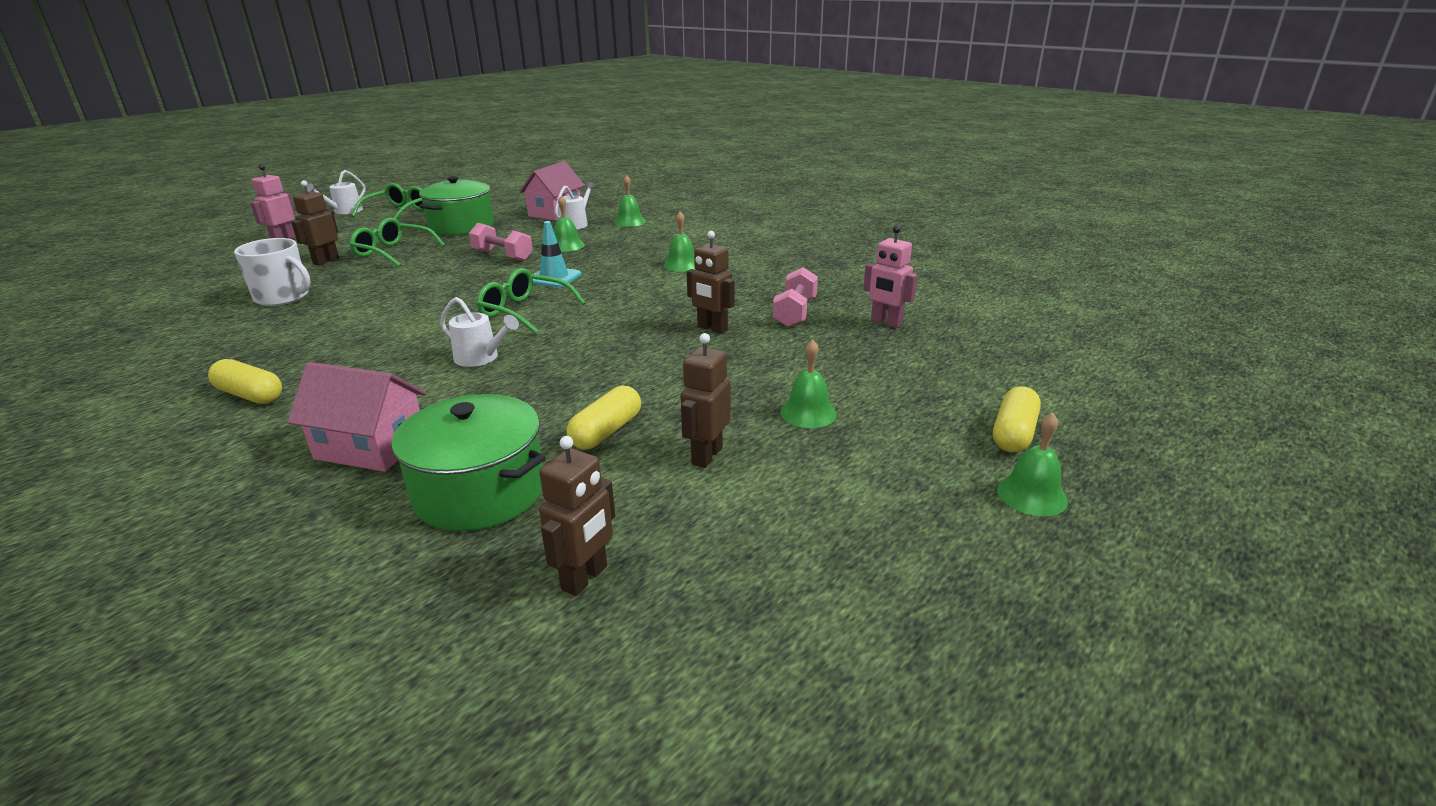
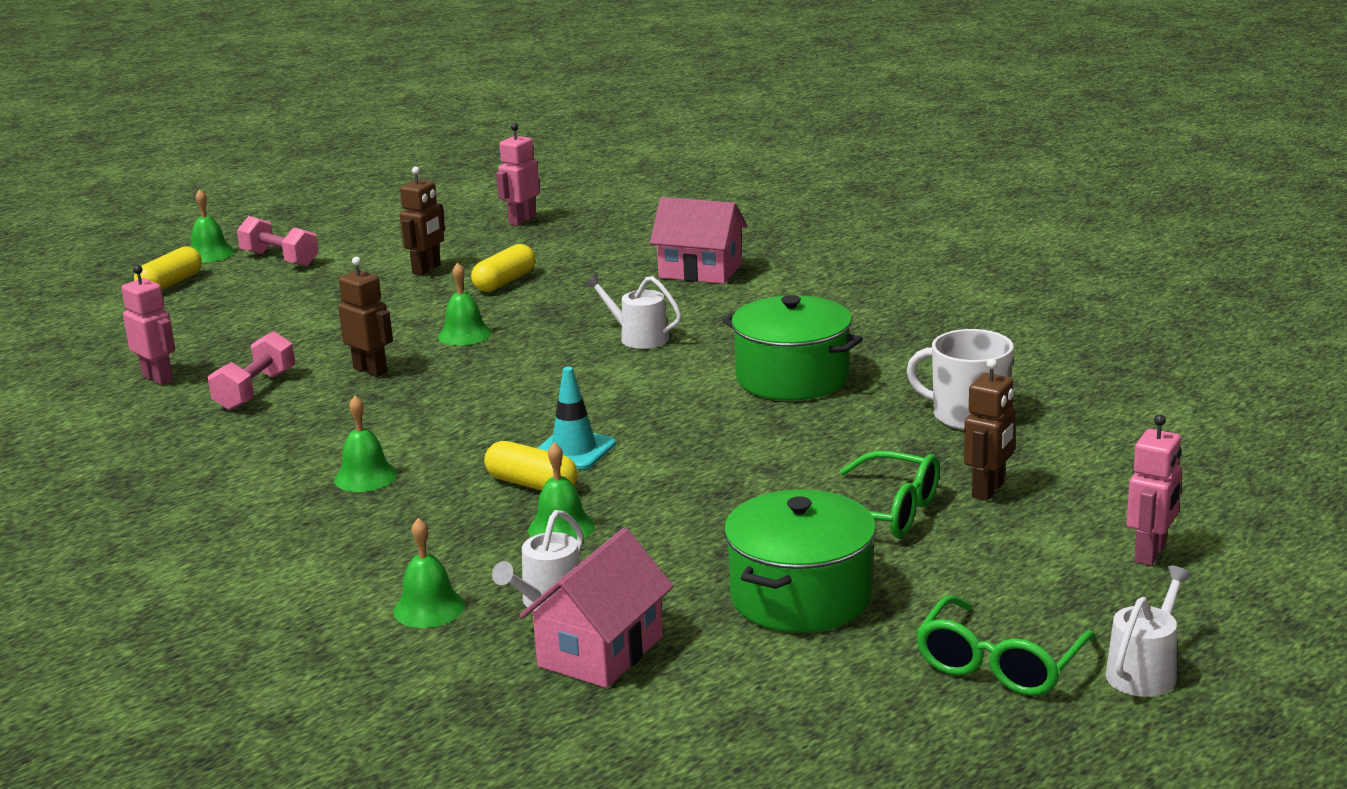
camera: 175 degrees left, 5 degrees down
(250, 395) = (853, 303): yellow capsule -> yellow capsule (532, 484)
(480, 492) = (599, 250): green pot -> green pot (792, 378)
(502, 256) = (674, 501): pink dumbbell -> pink dumbbell (280, 259)
(525, 311) = (604, 393): green glasses -> none
(585, 578) = (522, 220): brown robot -> pink robot
(808, 413) = (325, 295): green bell -> green bell (464, 334)

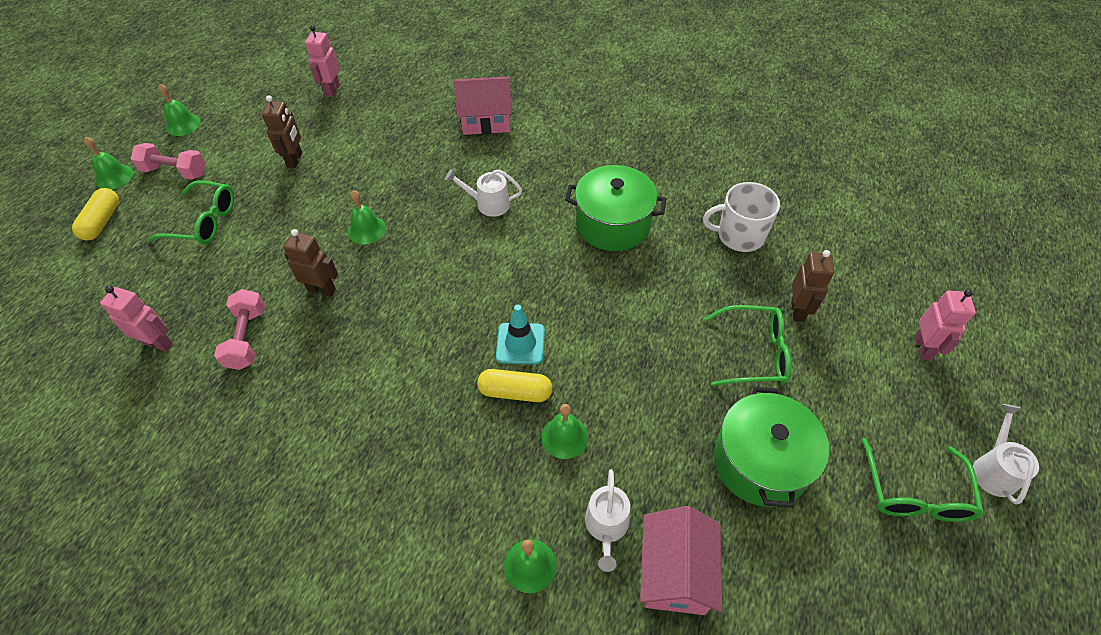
camera: 25 degrees left, 30 degrees up
(280, 300) = (203, 221): none -> green glasses
(365, 477) = (392, 420): green bell -> green bell (183, 124)
(505, 282) = (360, 162): yellow capsule -> none

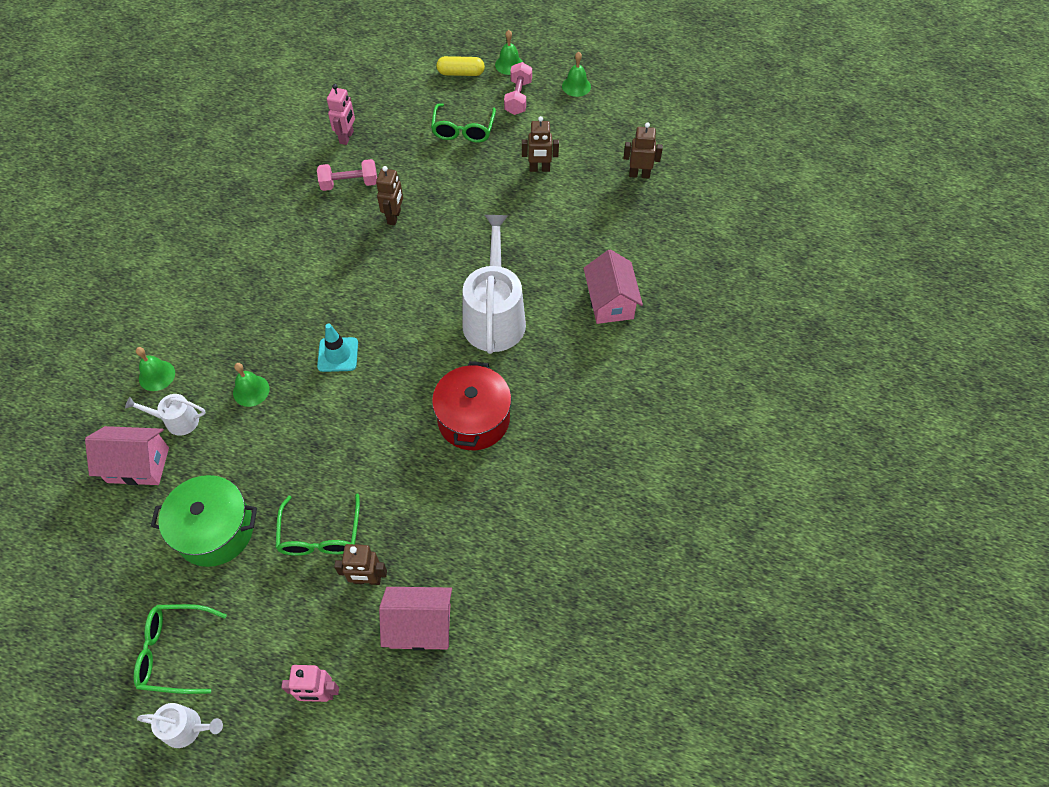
camera: 85 degrees right, 5 degrees up
(332, 90) = (639, 174): pink robot -> brown robot
(366, 230) = (459, 233): green bell -> none
(489, 204) = (494, 316): white watering can -> white watering can, size x2.09
(515, 392) = (292, 355): yellow capsule -> none
(613, 224) = (473, 419): green pot -> red pot
(739, 235) = (463, 533): white mug -> none
(837, 268) = (420, 626): none -> pink house

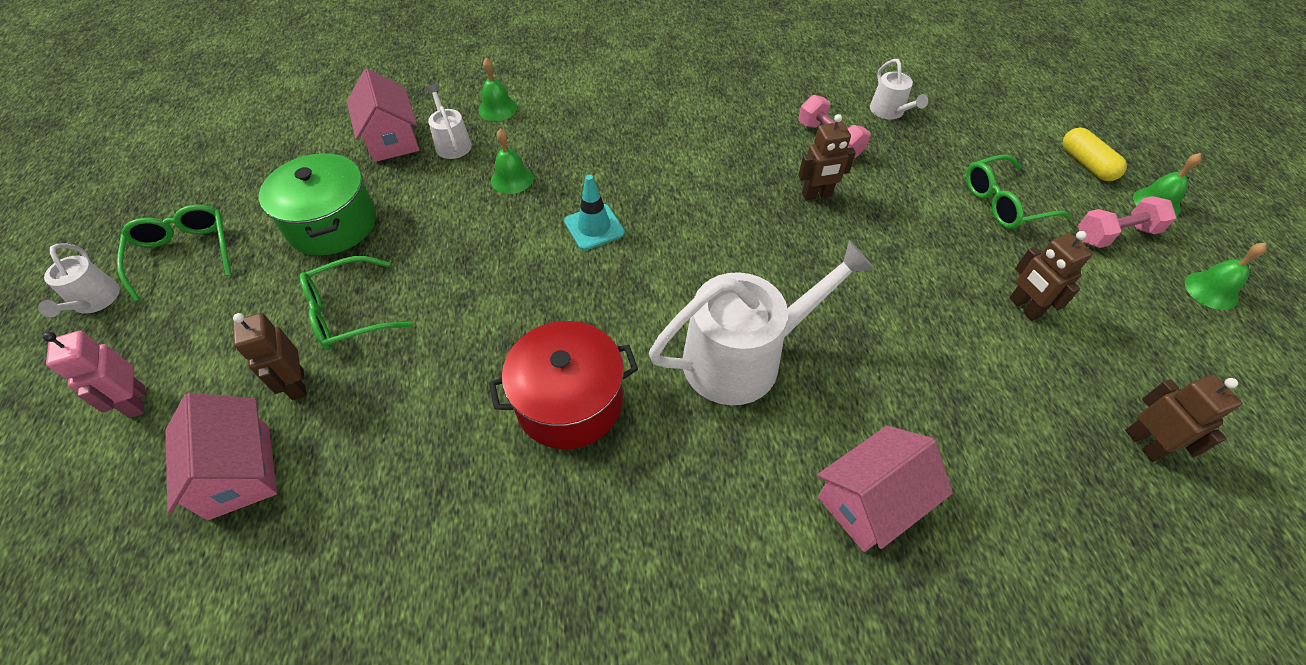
camera: 65 degrees right, 5 degrees down
(347, 137) = (889, 111): pink robot -> white watering can

